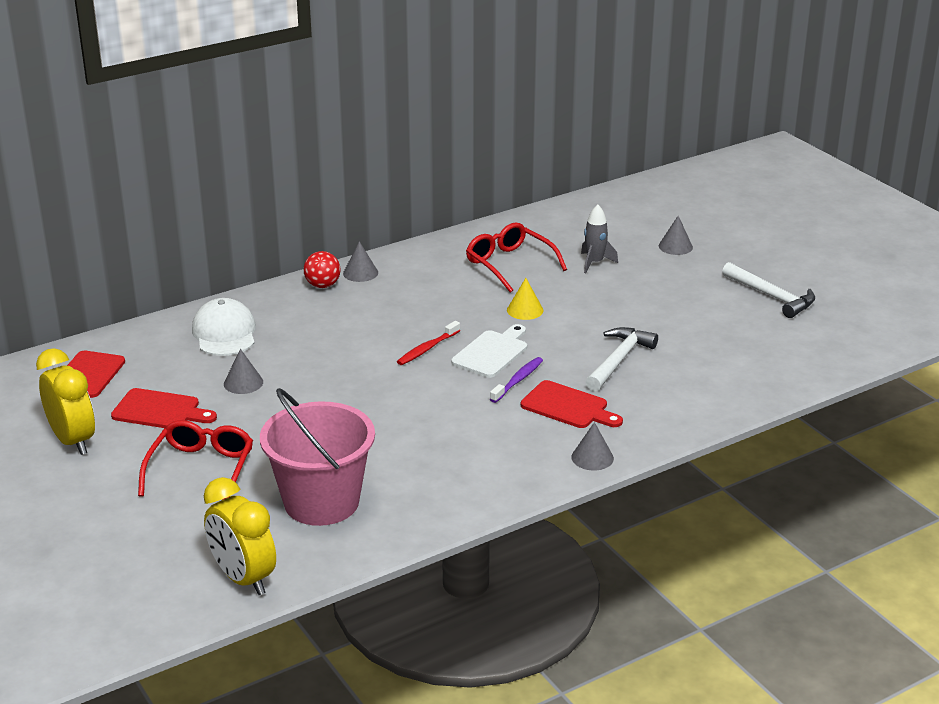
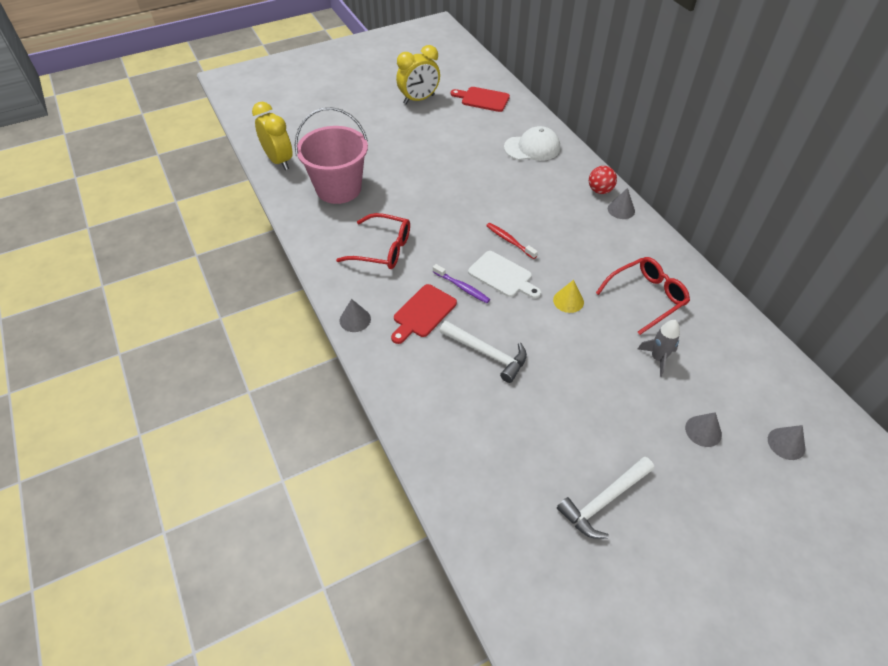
camera: 95 degrees right, 20 degrees up
(160, 411) = (444, 126): red cutting board -> none
(201, 470) = (381, 143): red glasses -> red glasses (382, 249)
(243, 383) = (471, 157): grey cone -> grey cone (786, 443)
(243, 578) = (279, 161): yellow clock -> yellow clock turned 90 degrees clockwise

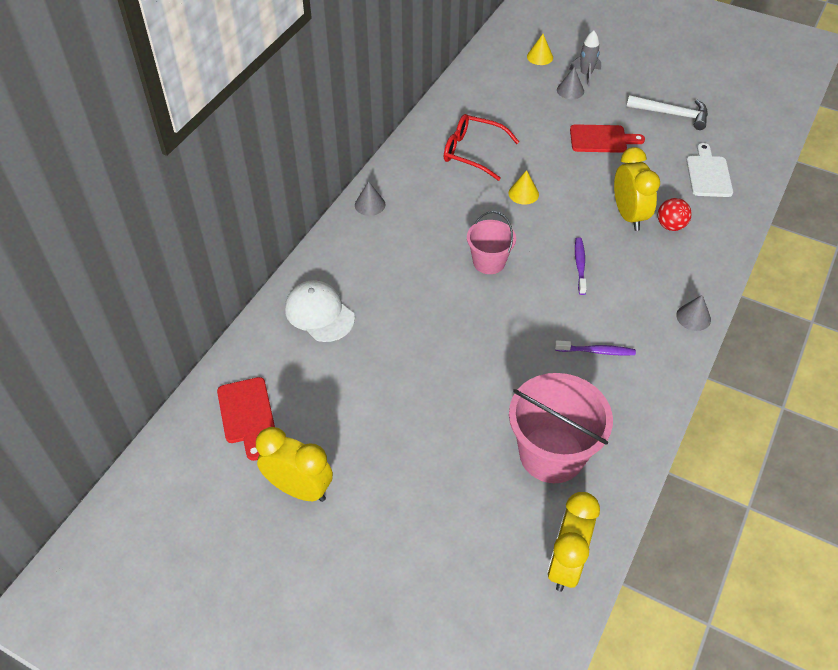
camera: 125 degrees left, 0 degrees up
(382, 249) = (597, 351): red glasses -> purple toothbrush
(423, 313) = (635, 276): red cutting board -> red cutting board (601, 139)
(487, 353) = (629, 215): white hammer -> yellow clock
(502, 276) = (538, 246): white cutting board -> white cutting board (708, 174)
(509, 241) = (489, 262): red toothbrush -> pink bucket
(600, 190) = (352, 229): red ball -> red ball (670, 226)
(657, 358) = (530, 127): grey rocket -> grey rocket (586, 75)
(786, 443) = (540, 57): grey cone -> yellow cone

